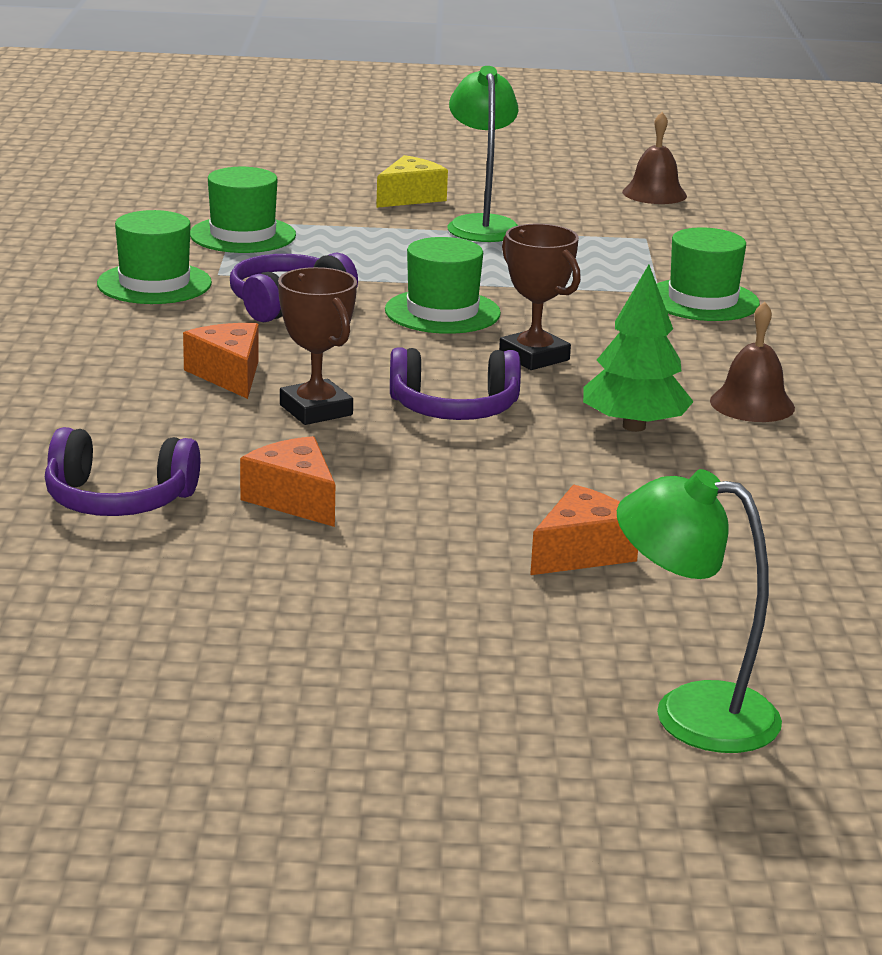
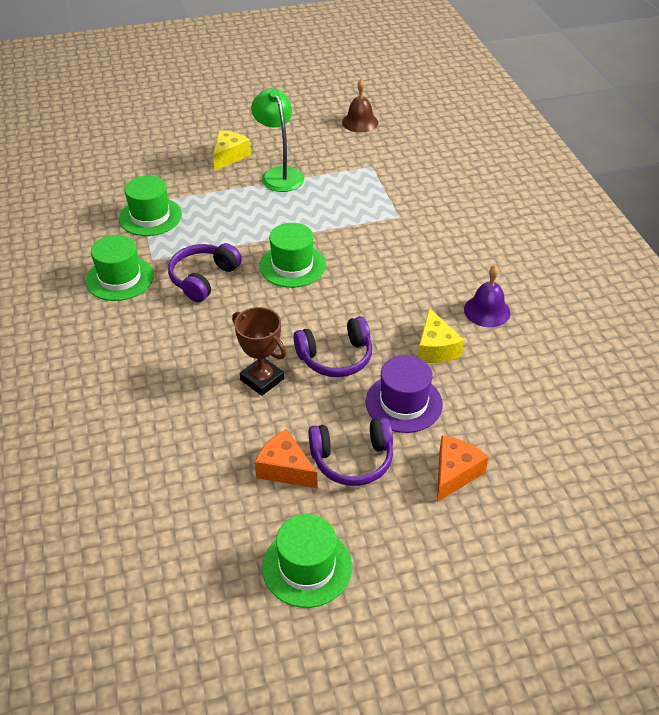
camera: 15 degrees left, 20 degrees up
(118, 500) = (188, 498): purple headphones -> purple headphones (352, 459)
(229, 375) = (200, 358): orange cheese -> none
(534, 357) = (358, 296): brown trophy -> none
(540, 470) = (403, 403): none -> purple hat
(634, 426) = (435, 348): green tree -> yellow cheese
(690, 713) = (564, 600): green lamp -> none
(702, 300) = (424, 219): green hat -> green hat (307, 567)
(752, 404) = (487, 311): brown bell -> purple bell

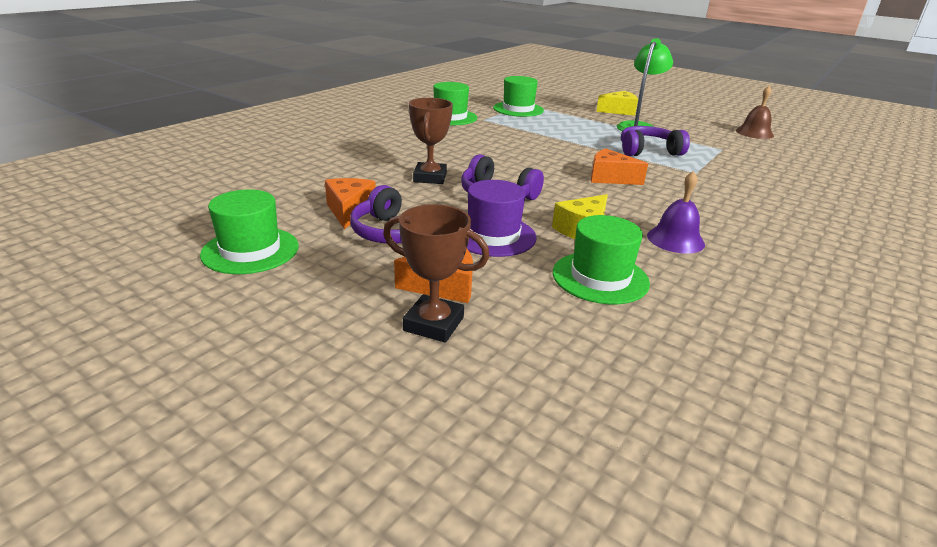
camera: 50 degrees right, 15 degrees down
(203, 278) = (493, 135): purple headphones -> purple headphones (648, 151)
(292, 265) = (561, 154): green hat -> green hat (600, 277)
(365, 270) = (610, 178): none -> orange cheese
(497, 504) = (433, 324): none -> brown trophy

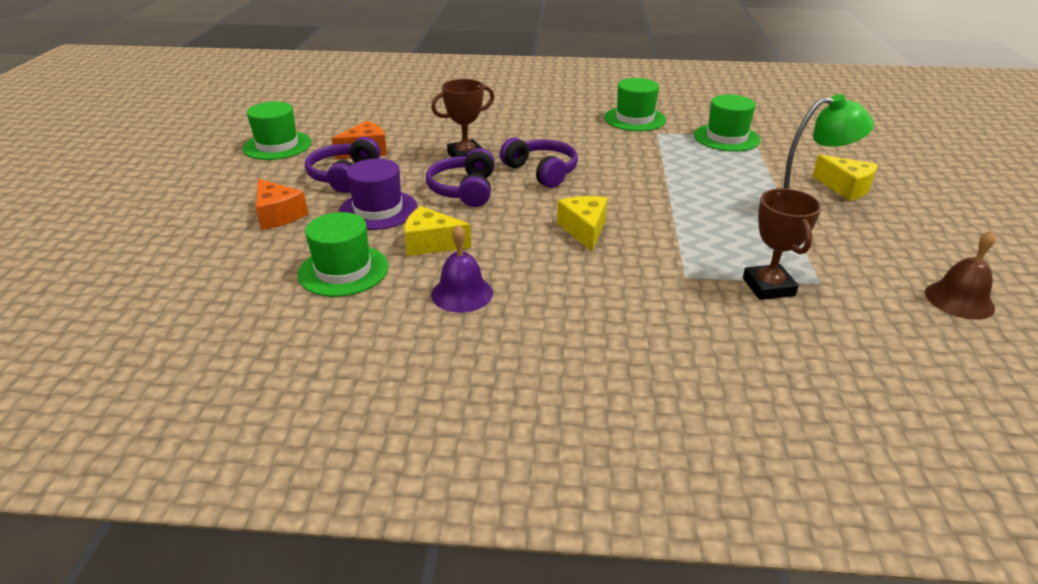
camera: 60 degrees right, 5 degrees up
(433, 324) = (225, 226): brown trophy -> brown trophy (768, 287)
(610, 178) = (584, 230): orange cheese -> yellow cheese
(648, 151) = (713, 235): purple headphones -> purple headphones (541, 171)

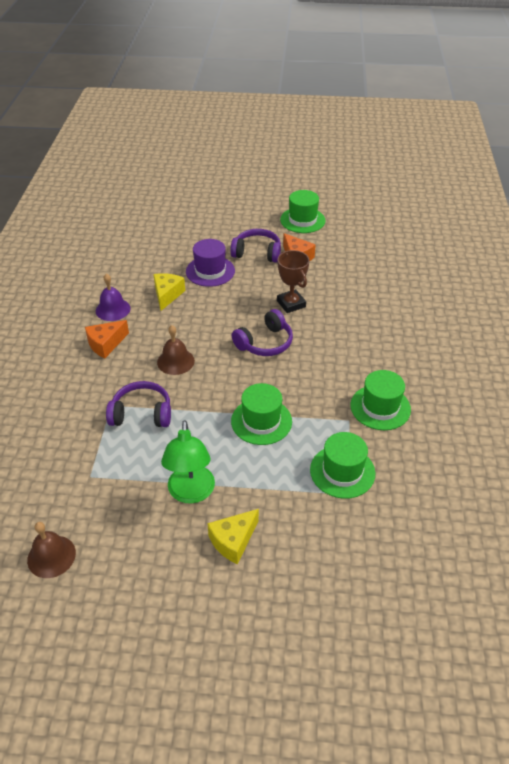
camera: 90 degrees right, 10 degrees up
(278, 215) = (206, 236): orange cheese -> orange cheese (106, 344)
(343, 270) = (143, 266): green hat -> green hat (261, 421)
(464, 190) = (236, 305): purple headphones -> purple headphones (141, 413)
(584, 230) = (175, 361): yellow cheese -> brown bell
(768, 287) = (91, 446): brown trophy -> none

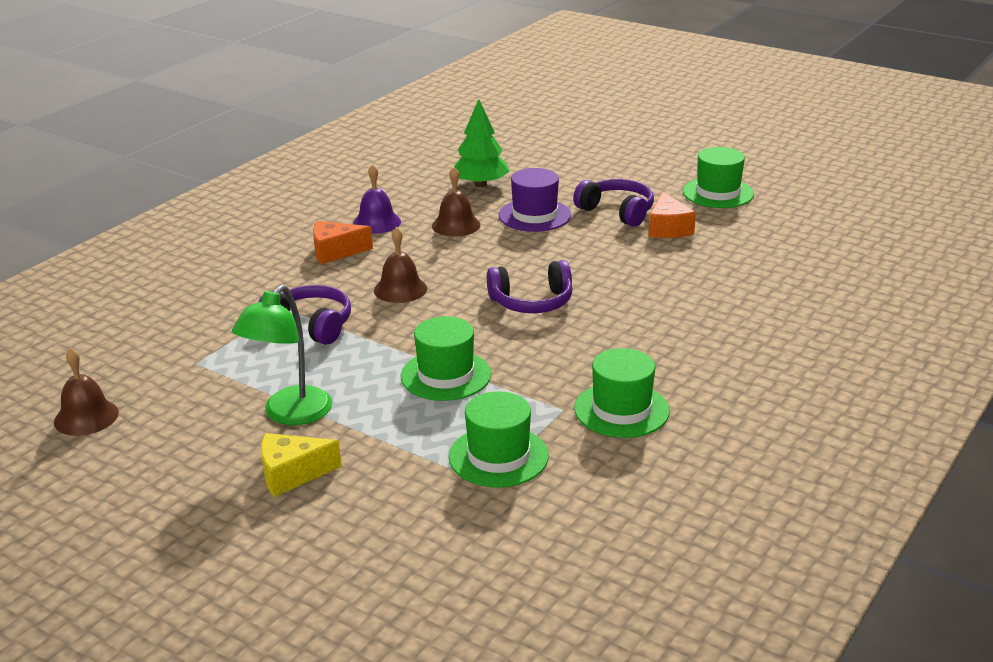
camera: 30 degrees right, 15 degrees down
(155, 255) = (480, 184): none -> green tree
(167, 295) = (456, 225): yellow cheese -> brown bell
(291, 304) = (609, 273): brown trophy -> none

